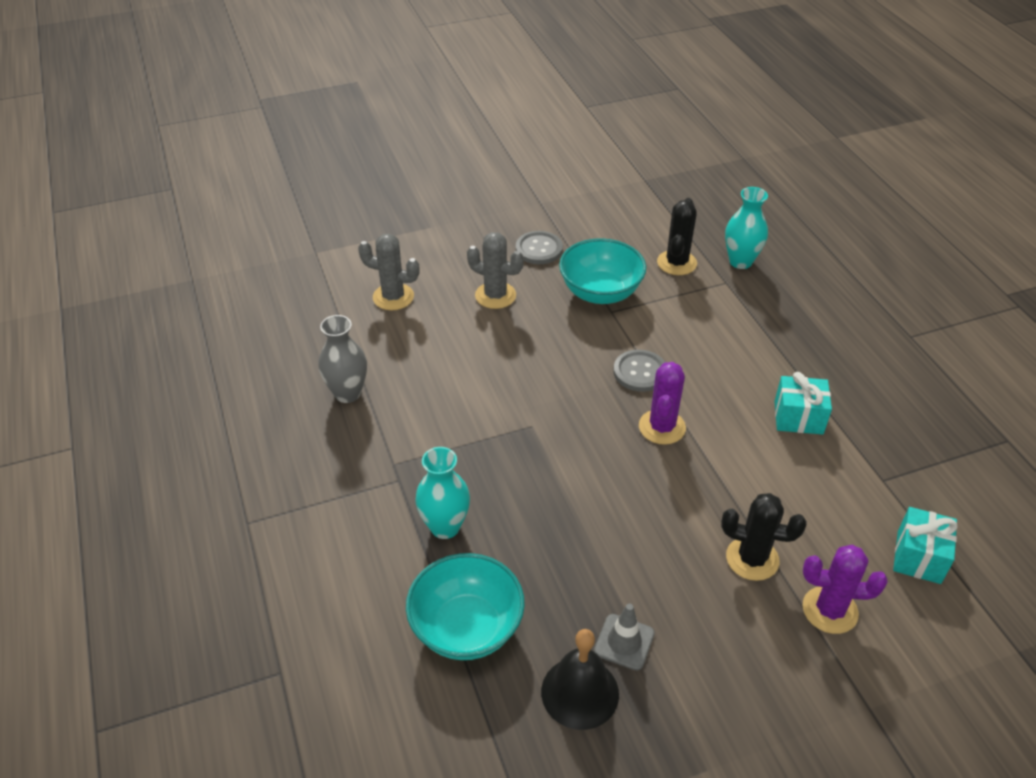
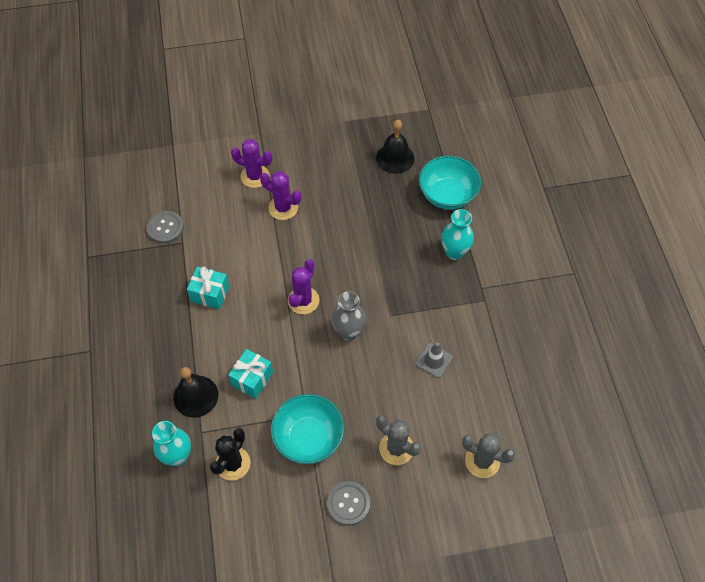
camera: 170 degrees left, 15 degrees up
(347, 393) = (516, 363): grey vase -> grey vase (349, 332)
(624, 642) = (367, 176): grey traffic cone -> grey traffic cone (434, 360)
(640, 372) = (303, 349): grey button -> grey button (165, 228)
(751, 311) = (196, 396): none -> black bell
(752, 559) = (283, 208): black cactus -> purple cactus
(918, 557) = (191, 195): turquoise gift -> turquoise gift (252, 379)

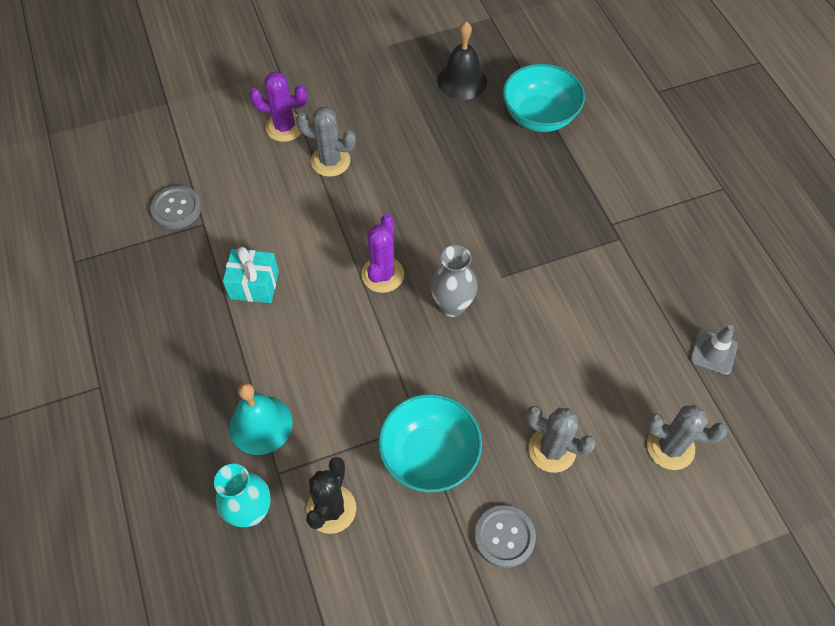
camera: 10 degrees left, 0 degrees up
(196, 396) = (261, 424): black bell -> turquoise bell
(252, 379) = (335, 388): turquoise gift -> none
(283, 208) = (330, 161): purple cactus -> grey cactus
(434, 360) = (573, 325): grey traffic cone -> grey traffic cone (713, 352)
(454, 252) = (566, 185): turquoise vase -> none

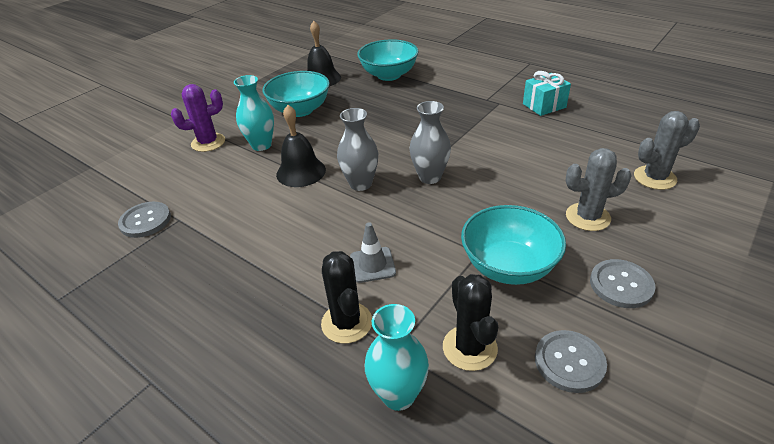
camera: 30 degrees left, 20 degrees down
(254, 285) = (258, 235): turquoise gift -> turquoise gift (544, 105)
(261, 424) = (347, 323): turquoise bell -> black cactus
(330, 161) = (261, 145): grey cactus -> turquoise vase
(341, 224) = (301, 172): none -> black bell
(382, 274) = (360, 184): purple cactus -> grey vase
(392, 572) = (569, 362): none -> grey button
(402, 125) = (300, 110): none -> turquoise bowl
(713, 352) = (616, 125): grey traffic cone -> grey traffic cone (372, 265)

